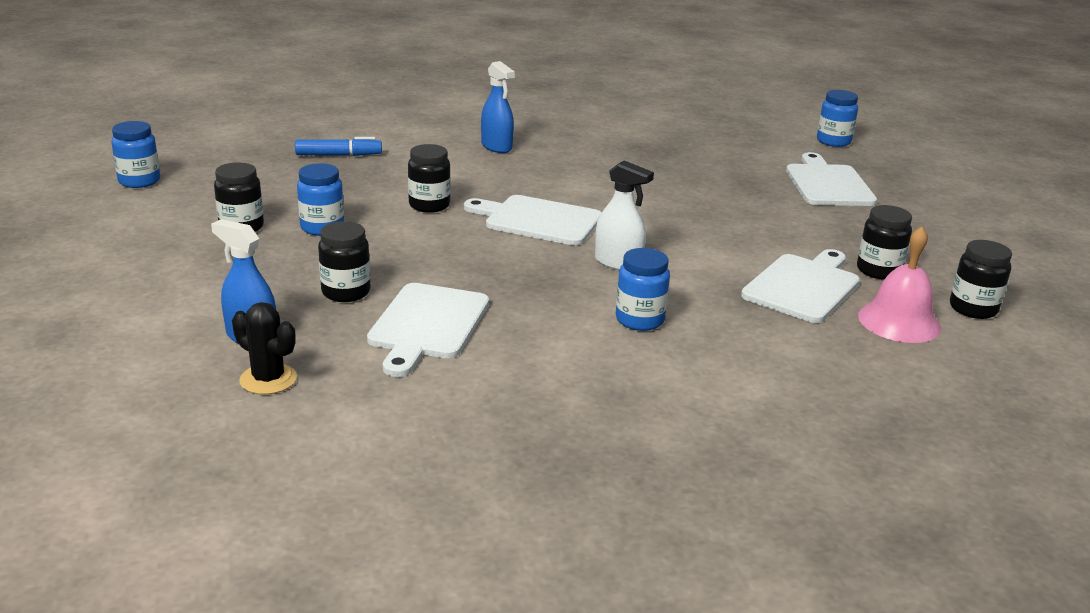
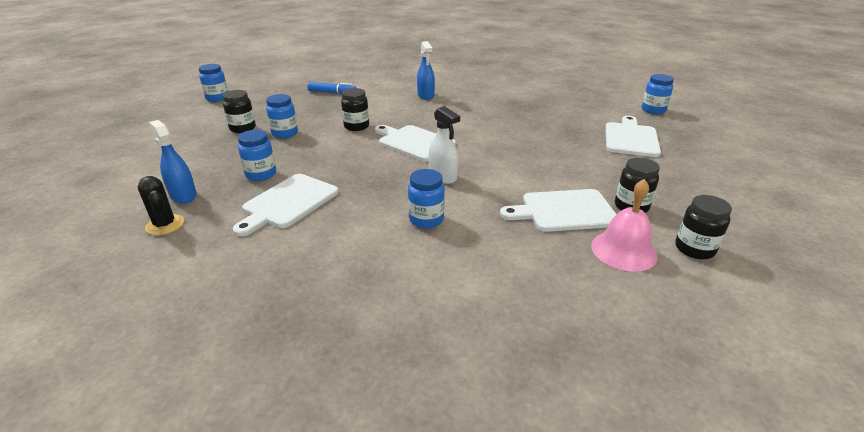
camera: 20 degrees right, 5 degrees up
(346, 292) = (261, 174): black jar -> blue jar
(803, 286) = (564, 211): white cutting board -> white cutting board turned 150 degrees counterclockwise

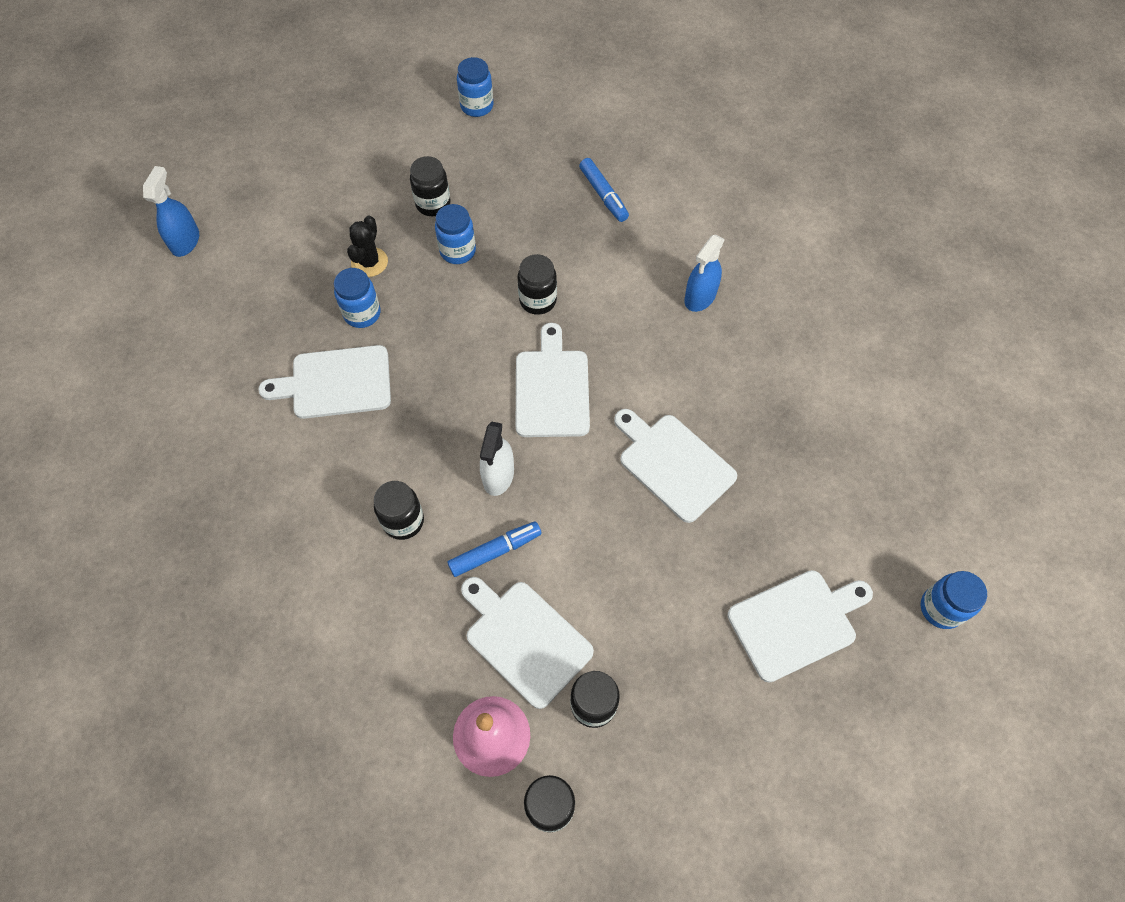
camera: 50 degrees right, 30 degrees up
(165, 225) = (231, 326): black cactus -> black cactus (369, 262)
(183, 195) = (279, 291): blue spray bottle -> blue spray bottle (185, 241)
(426, 219) = (403, 521): blue jar -> black jar
(491, 197) = (495, 551): none -> blue marker
(505, 132) = (673, 464): none -> white cutting board

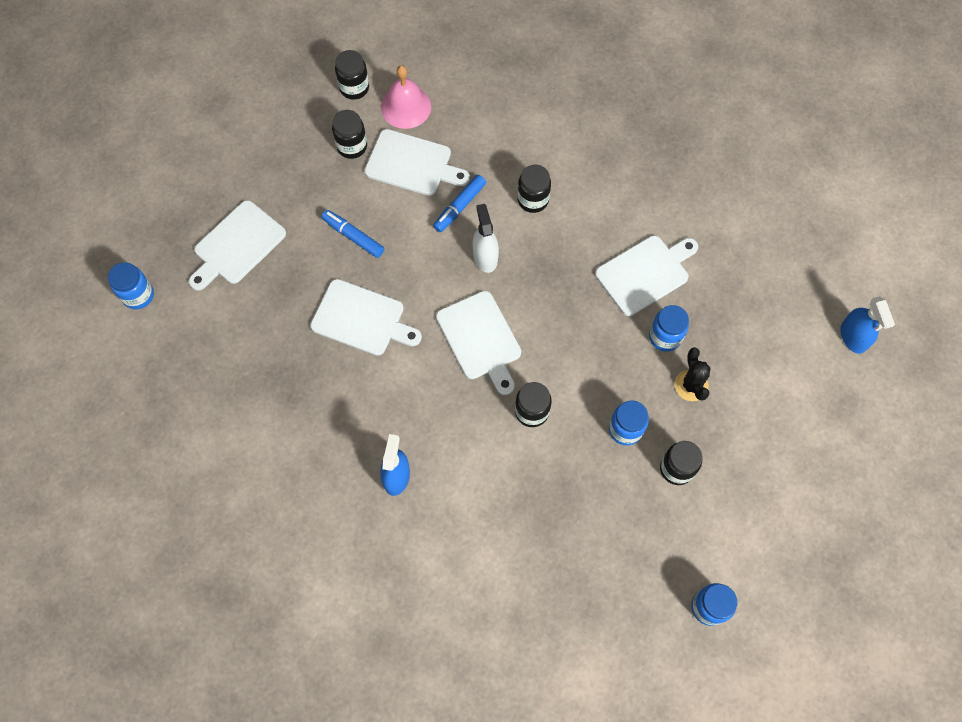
camera: 155 degrees right, 5 degrees up
(603, 195) = (530, 551): blue marker -> blue marker (353, 236)

